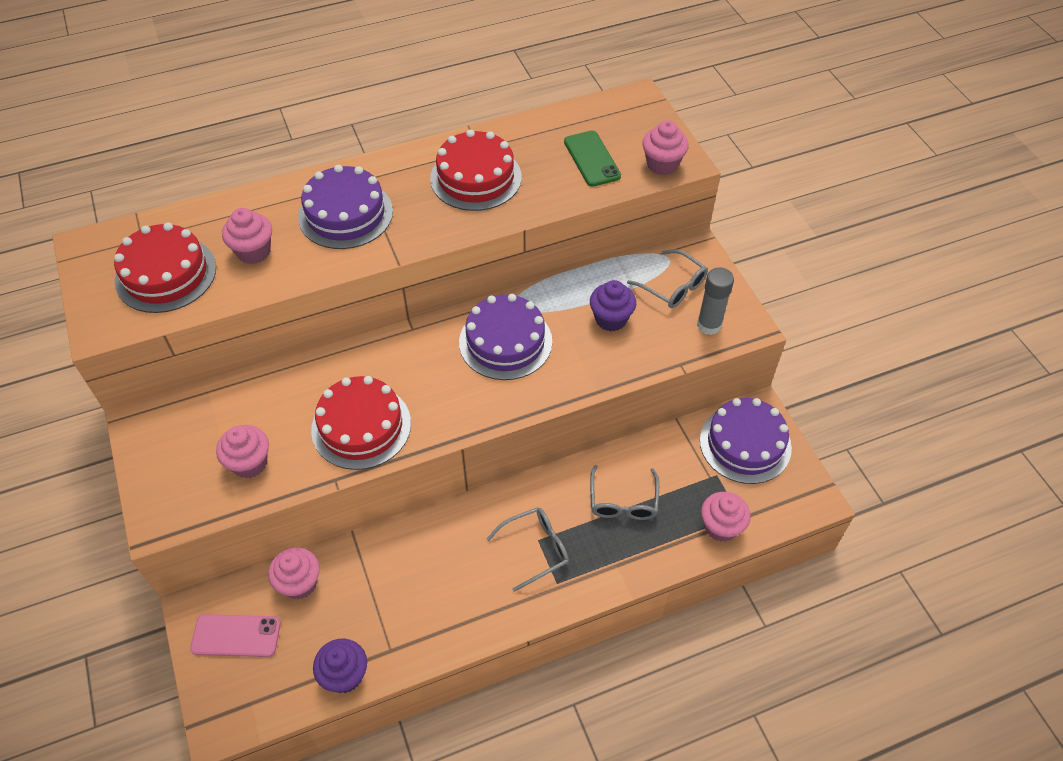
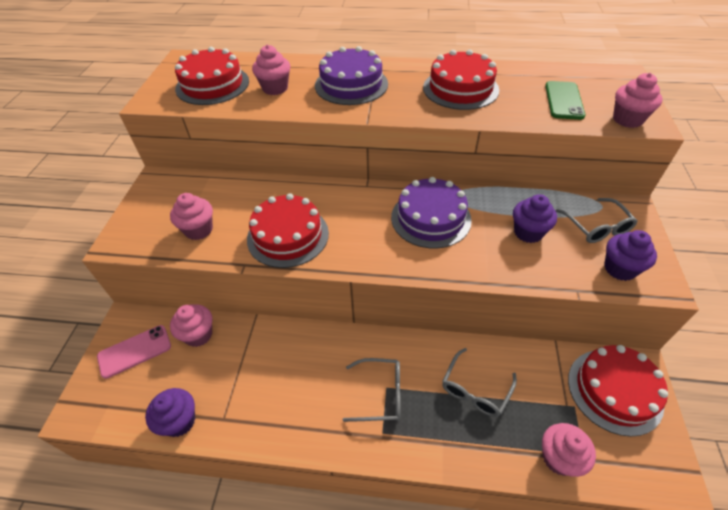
camera: 30 degrees right, 5 degrees down
(236, 636) = (134, 351): pink phone -> pink phone turned 60 degrees counterclockwise
(709, 325) = (620, 269): grey glue stick -> purple cupcake
(745, 444) = (614, 390): purple cake -> red cake

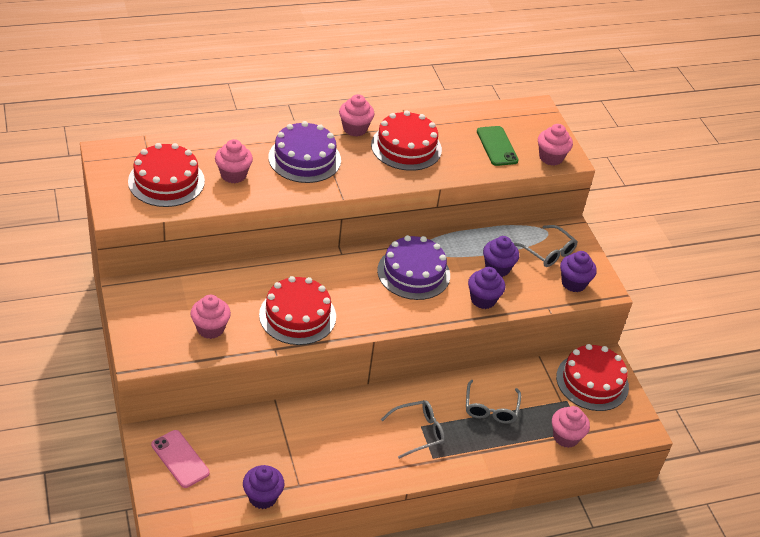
camera: 30 degrees left, 5 degrees down
(134, 351) = (180, 459): pink phone -> pink phone turned 75 degrees counterclockwise
(198, 335) = (231, 430): pink cupcake -> pink cupcake (355, 129)
(497, 263) = (483, 299): none -> purple cupcake

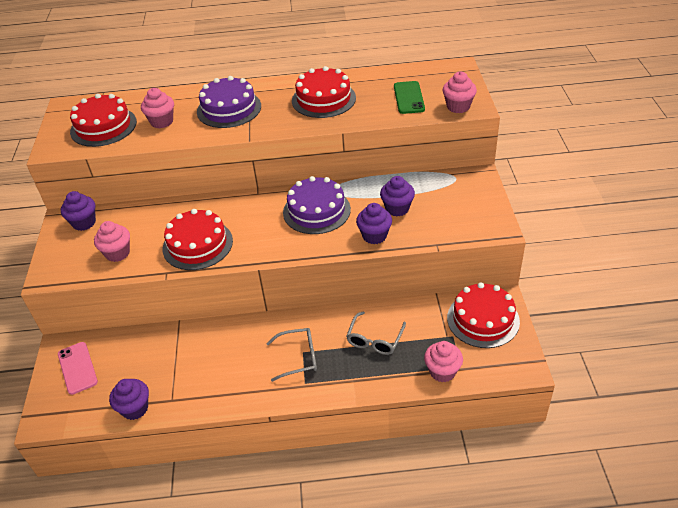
camera: 20 degrees right, 0 degrees up
(355, 129) = (283, 85): pink cupcake -> none
(548, 252) = (451, 195): grey glasses -> none
(573, 283) = (468, 223): purple cupcake -> purple cupcake (84, 223)

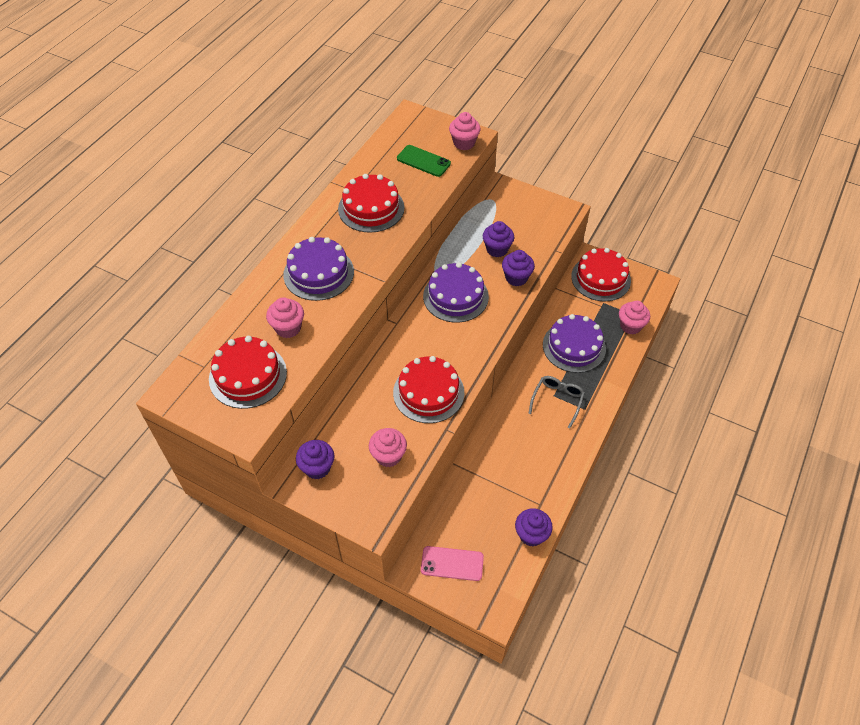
camera: 60 degrees left, 10 degrees up
(375, 339) = (574, 346): grey glasses -> purple cake

